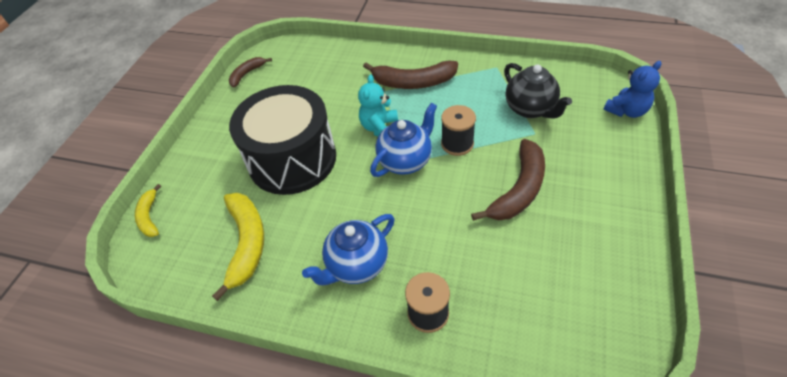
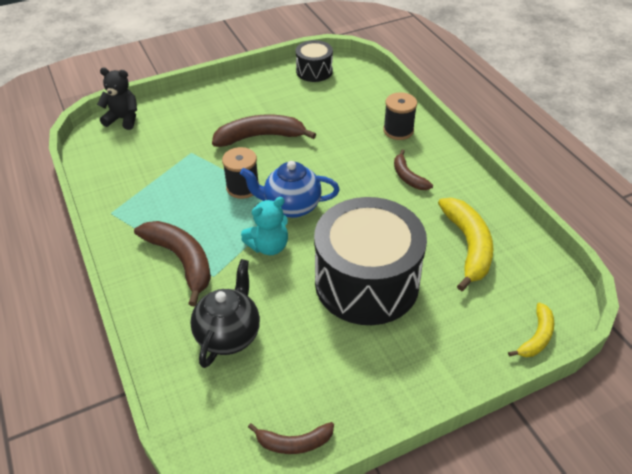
camera: 135 degrees left, 5 degrees down
(246, 243) = (468, 246): yellow banana -> yellow banana turned 135 degrees clockwise
(357, 265) = (408, 177): blue teapot -> brown banana
(530, 109) = (161, 166): black teapot -> black teapot (229, 335)
(619, 314) = (314, 71): none -> black drum
(626, 111) = (123, 119): blue teddy bear -> black teddy bear

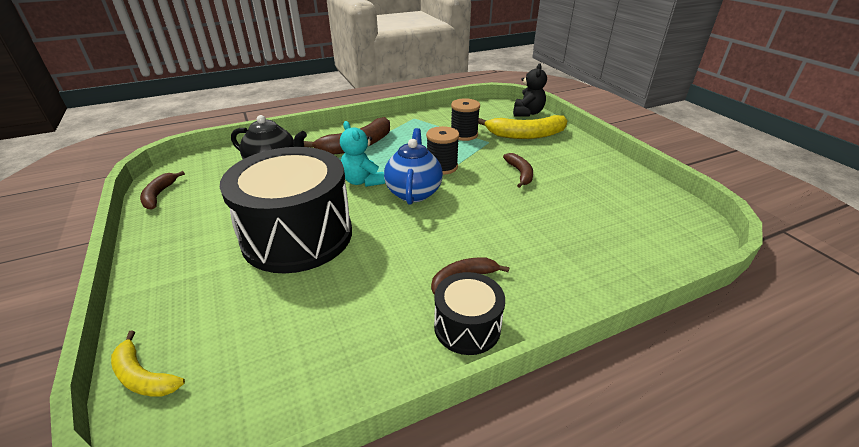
camera: 90 degrees right, 10 degrees down
(260, 137) = (520, 173): brown banana -> brown banana, size x0.57
(314, 71) = (666, 207): black drum -> black drum (467, 327)
(398, 130) = (562, 275): black spool -> black spool (464, 135)
(468, 246) = (324, 325): yellow banana -> yellow banana (526, 135)

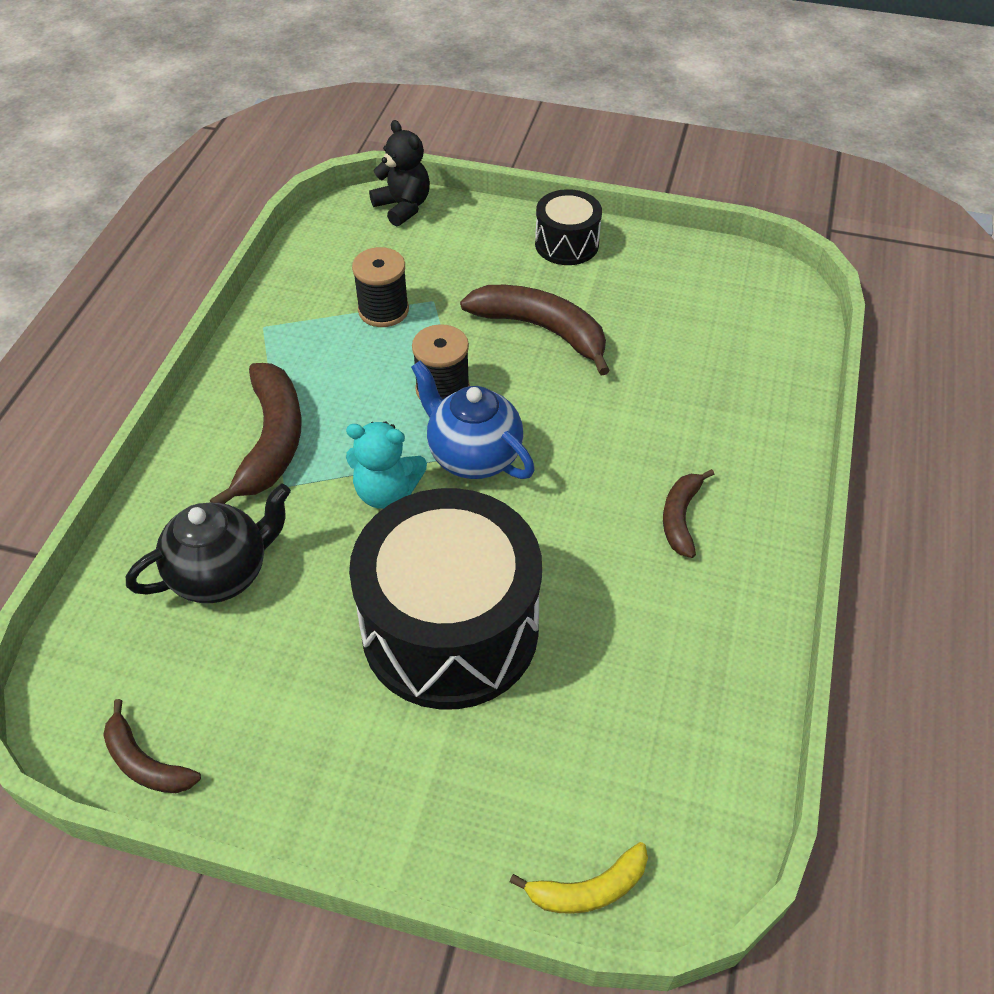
camera: 50 degrees left, 15 degrees up
(467, 327) = (752, 562): black drum -> black drum (566, 244)
(520, 173) = (542, 330): brown banana -> brown banana, size x1.76
(526, 135) = (459, 254): yellow banana -> none

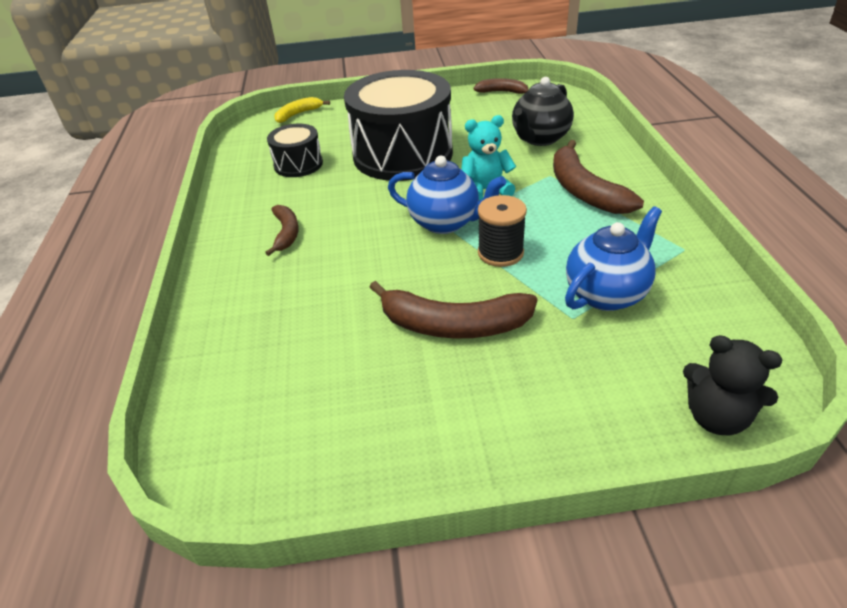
camera: 160 degrees right, 10 degrees down
(383, 310) = (606, 294): black spool -> blue teapot
(566, 244) = (488, 436): black drum -> black drum (298, 164)

